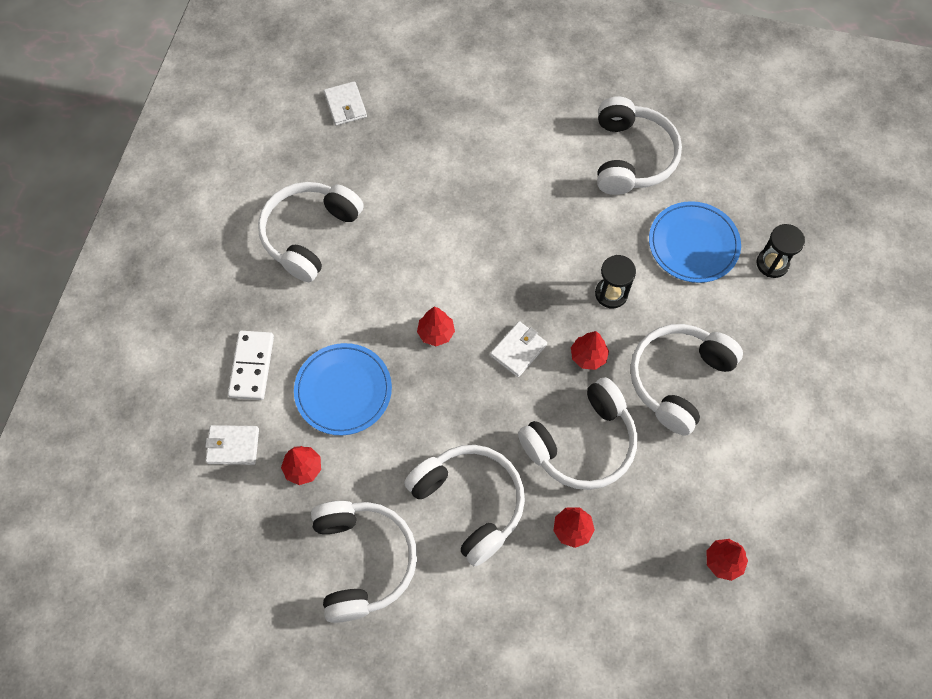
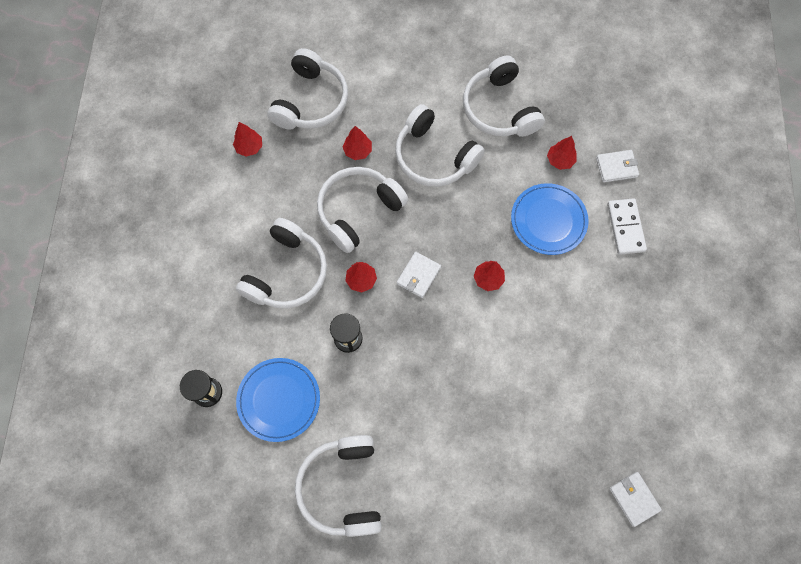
camera: 170 degrees right, 5 degrees up
(309, 234) = (620, 350): white headphones -> white headphones (311, 101)

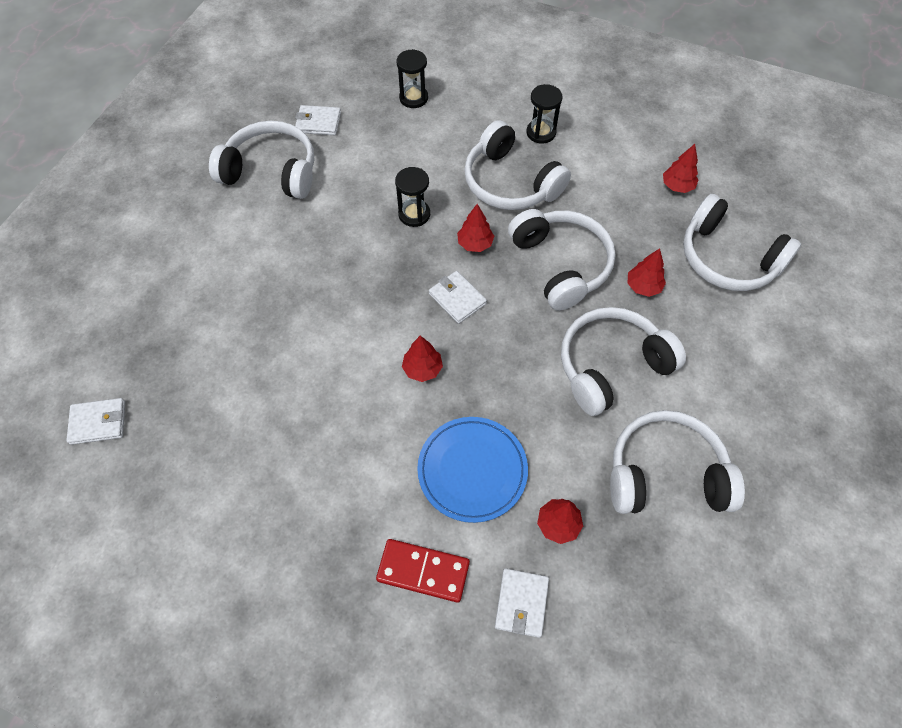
camera: 110 degrees right, 10 degrees down
(220, 265) = (541, 133): none -> black hourglass
(267, 471) = (318, 122): none -> white wallet
(279, 400) = (379, 145): blue plate -> none
(625, 227) = (423, 571): white domino -> red domino

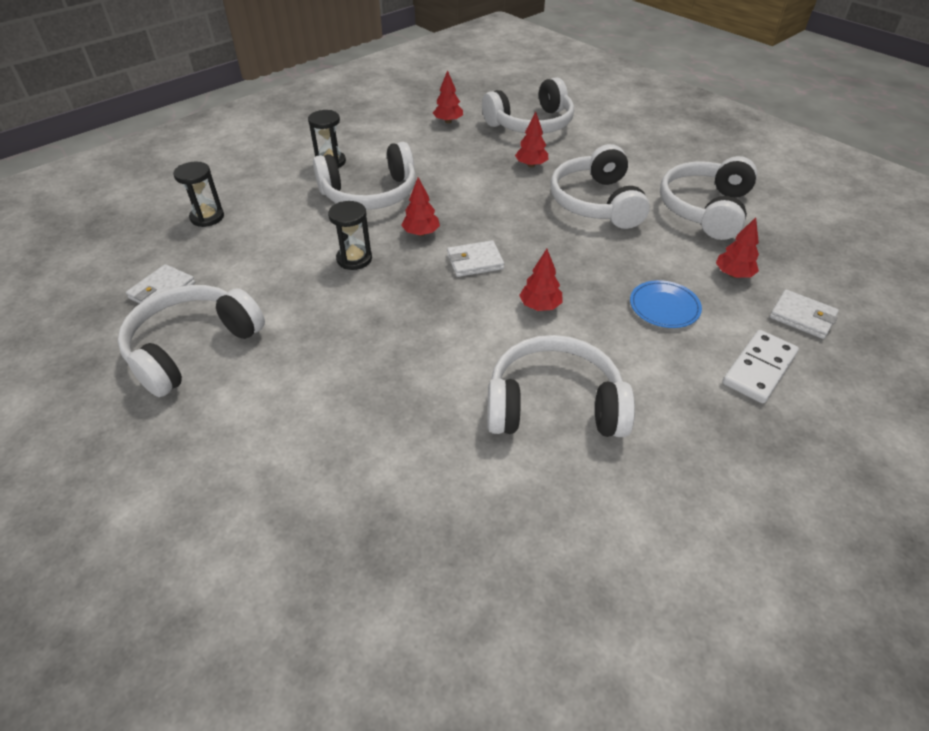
camera: 65 degrees left, 15 degrees down
(98, 423) = (453, 637): white wallet -> none
(423, 571) = (759, 368): red domino -> white domino
(472, 470) = (664, 307): blue plate -> blue plate, size x0.64
(561, 264) = (480, 195): white headphones -> white headphones (554, 404)

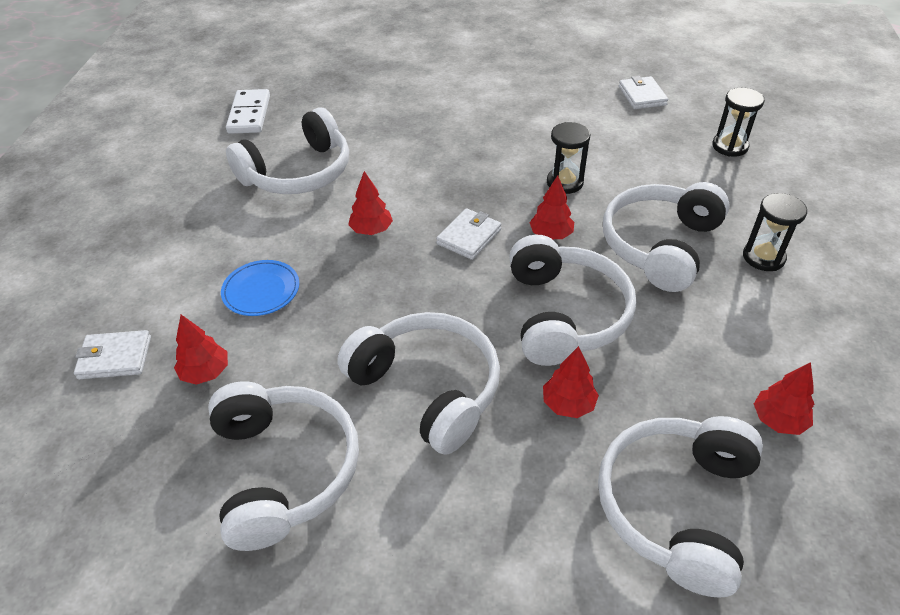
camera: 140 degrees right, 0 degrees up
(192, 347) = (561, 85): white headphones -> white headphones (565, 314)
(759, 368) = (149, 278): white domino -> white domino (249, 114)

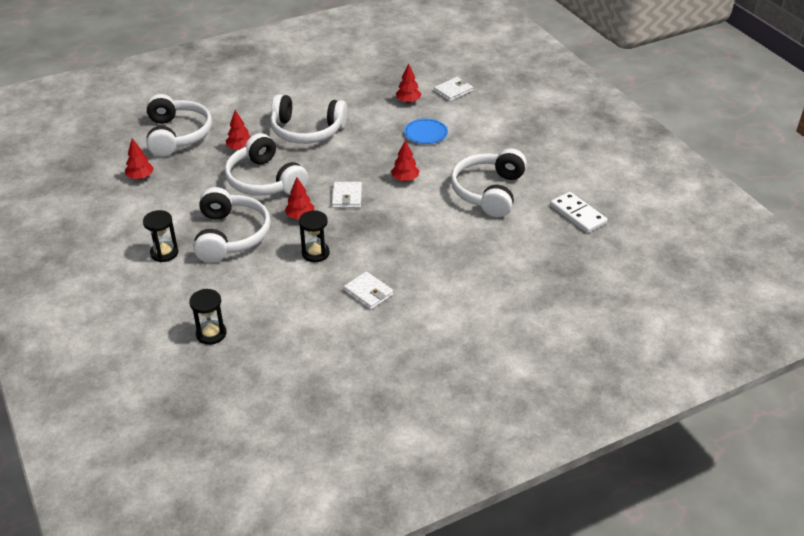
camera: 145 degrees right, 5 degrees down
(284, 470) = (339, 91): white headphones -> none
(642, 96) = (306, 360): white wallet -> white wallet (368, 293)

